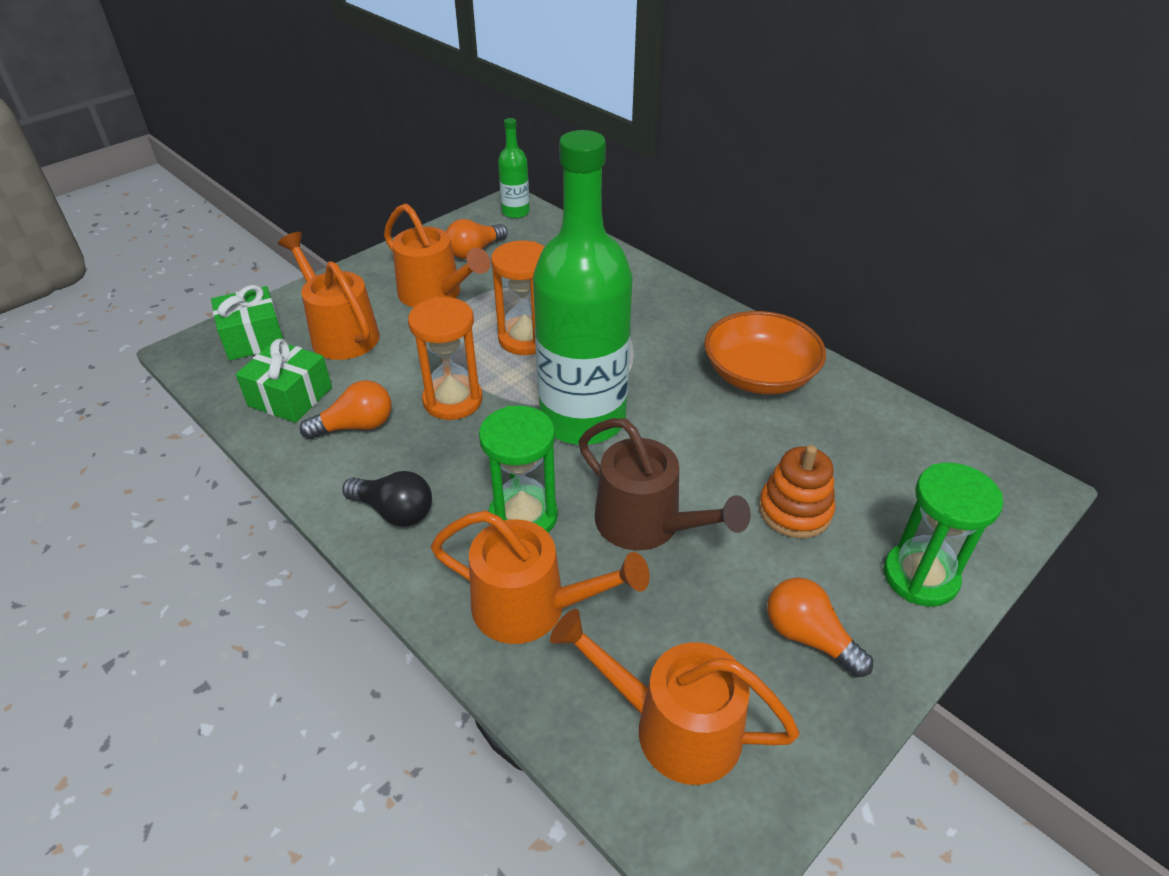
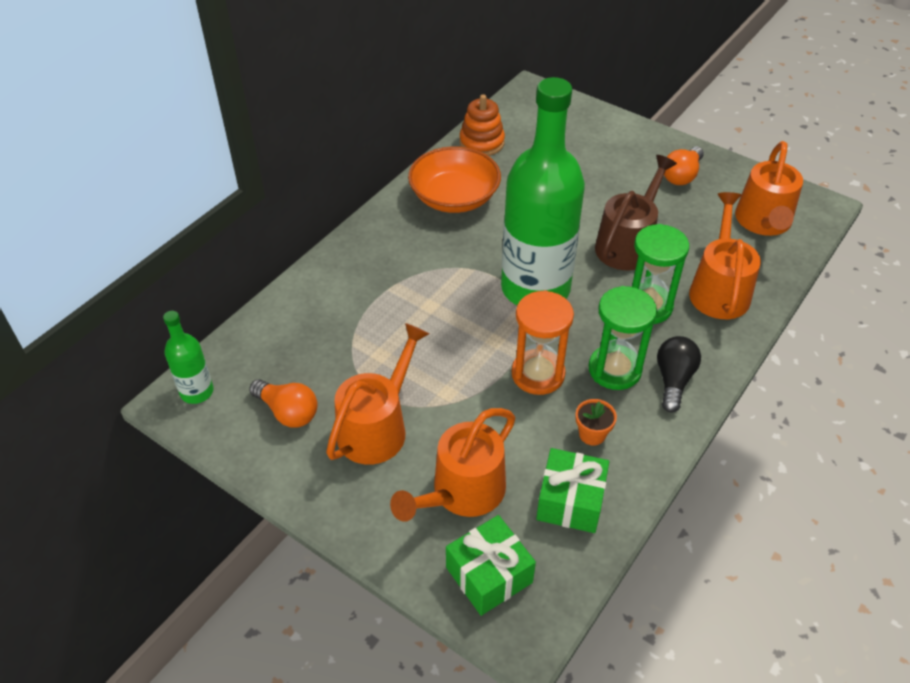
camera: 100 degrees left, 5 degrees up
(356, 426) = (592, 434): orange light bulb -> orange flower pot
(525, 339) = (439, 341): orange hourglass -> none
(795, 510) = (588, 180): orange stacking toy -> orange stacking toy (482, 142)
(920, 577) = (620, 135): green hourglass -> green hourglass (614, 369)

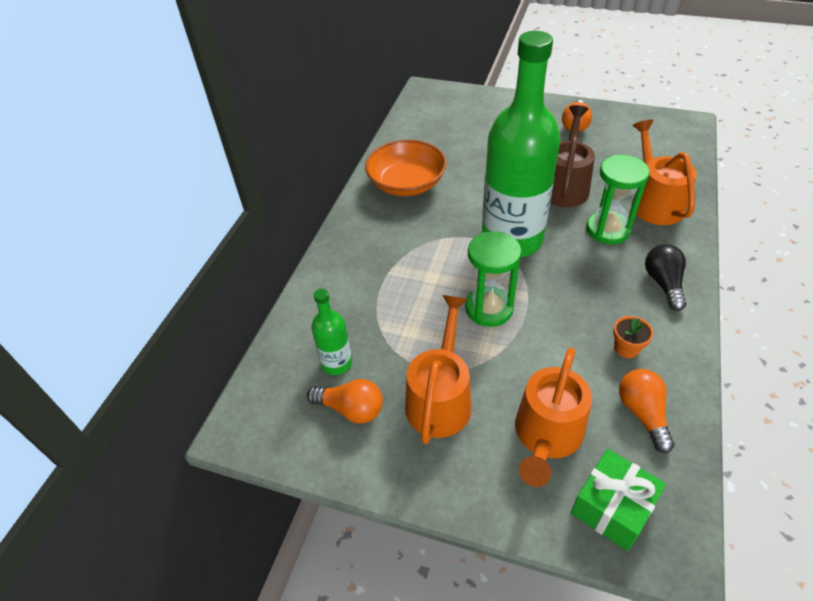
camera: 15 degrees left, 0 degrees up
(197, 392) = (255, 416): green bottle -> green bottle (337, 363)
(482, 142) = (406, 136): orange stacking toy -> none
(538, 374) = (553, 310): orange hourglass -> none
(570, 501) = (642, 413): green gift -> orange light bulb
(614, 369) = (612, 288): green hourglass -> green hourglass (489, 308)
(763, 223) = (655, 144): orange watering can -> none

